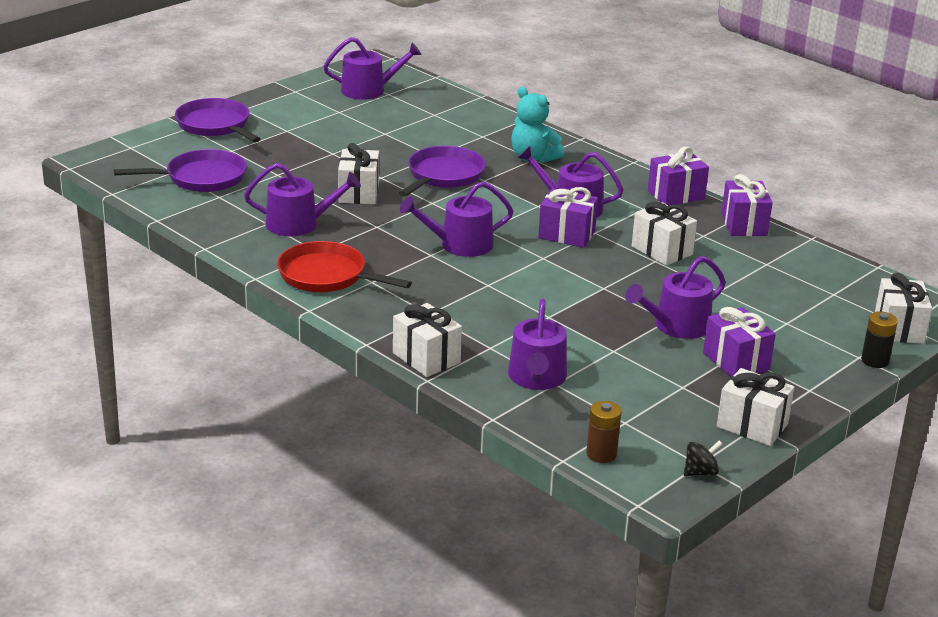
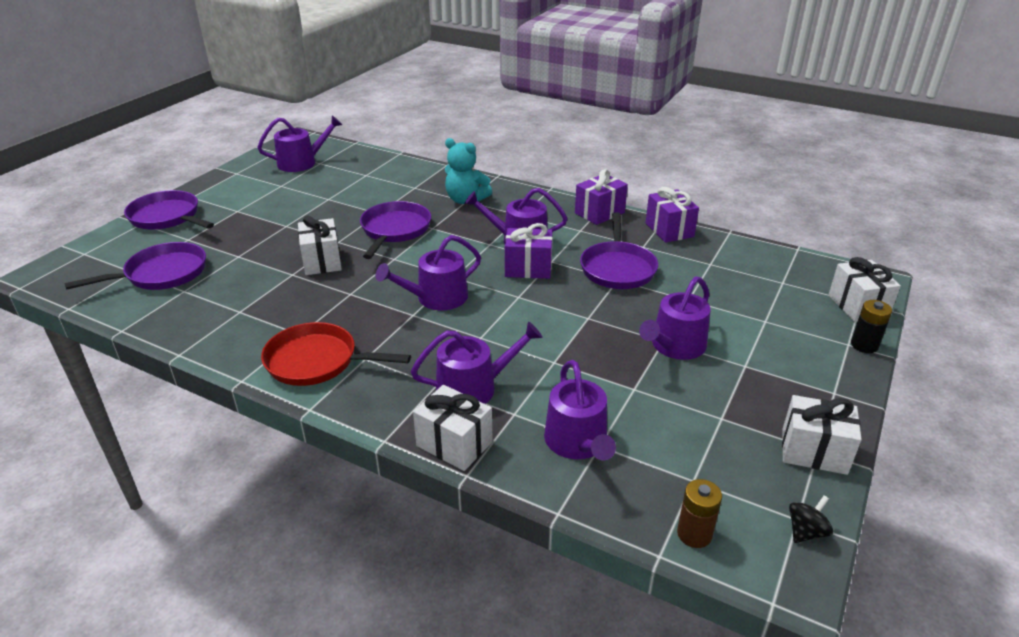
camera: 15 degrees left, 5 degrees up
(299, 224) = (272, 306): purple watering can -> purple watering can (473, 387)
(662, 250) = (617, 268): white gift -> purple pan
(736, 361) = (750, 375): purple gift -> none

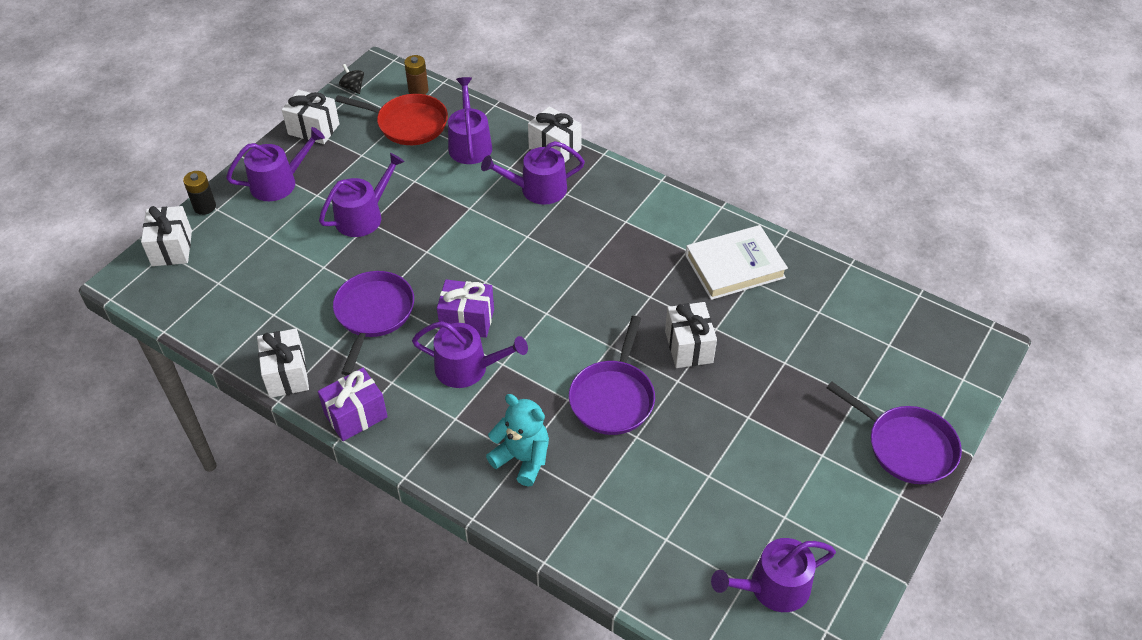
camera: 175 degrees left, 15 degrees up
(162, 274) = (854, 338): purple pan -> none
(252, 321) = (734, 266): none -> white book
(317, 361) = (665, 220): red pan -> red pan (408, 124)
(436, 298) = (565, 284): purple watering can -> purple watering can (279, 182)
(669, 230) = (287, 374): purple gift -> white gift
(806, 531) = (353, 87): black spinning top -> black spinning top turned 90 degrees clockwise

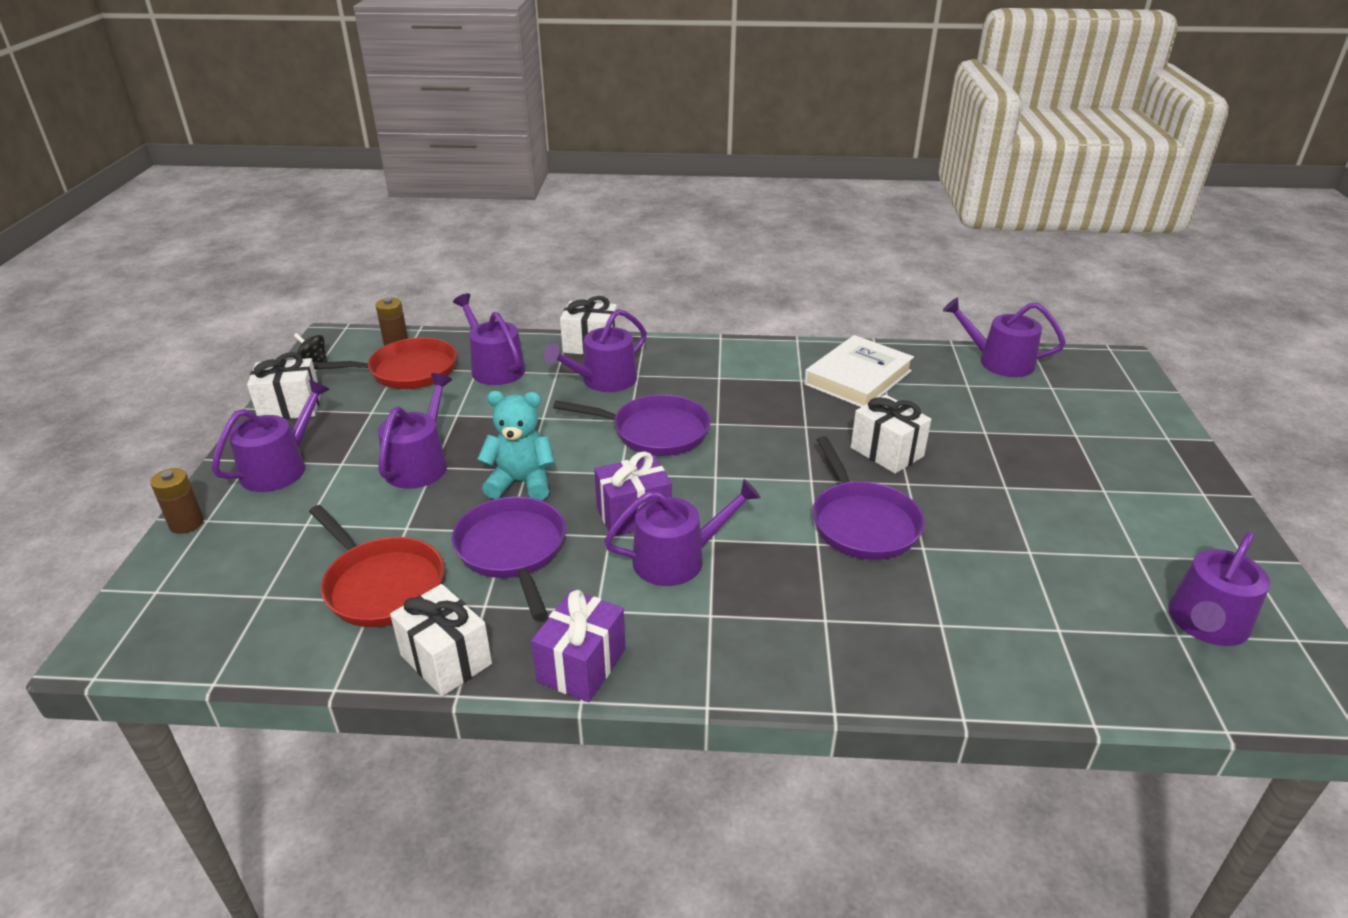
camera: 30 degrees left, 15 degrees down
(172, 248) = (163, 583): white gift -> none
(205, 207) = (186, 523): black battery -> brown battery
(284, 305) = (381, 585): none -> red pan
(522, 458) = (828, 621): turquoise teddy bear -> turquoise teddy bear (521, 482)
(872, 299) = (999, 362): none -> purple watering can
(906, 446) = (1160, 454): purple pan -> purple pan (654, 432)

